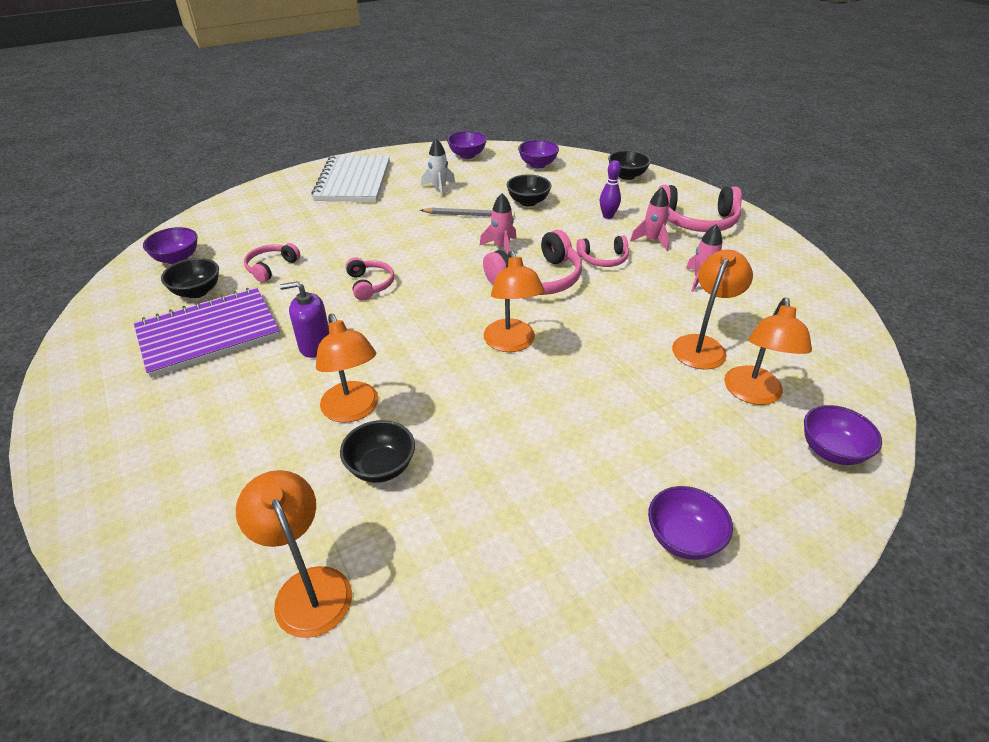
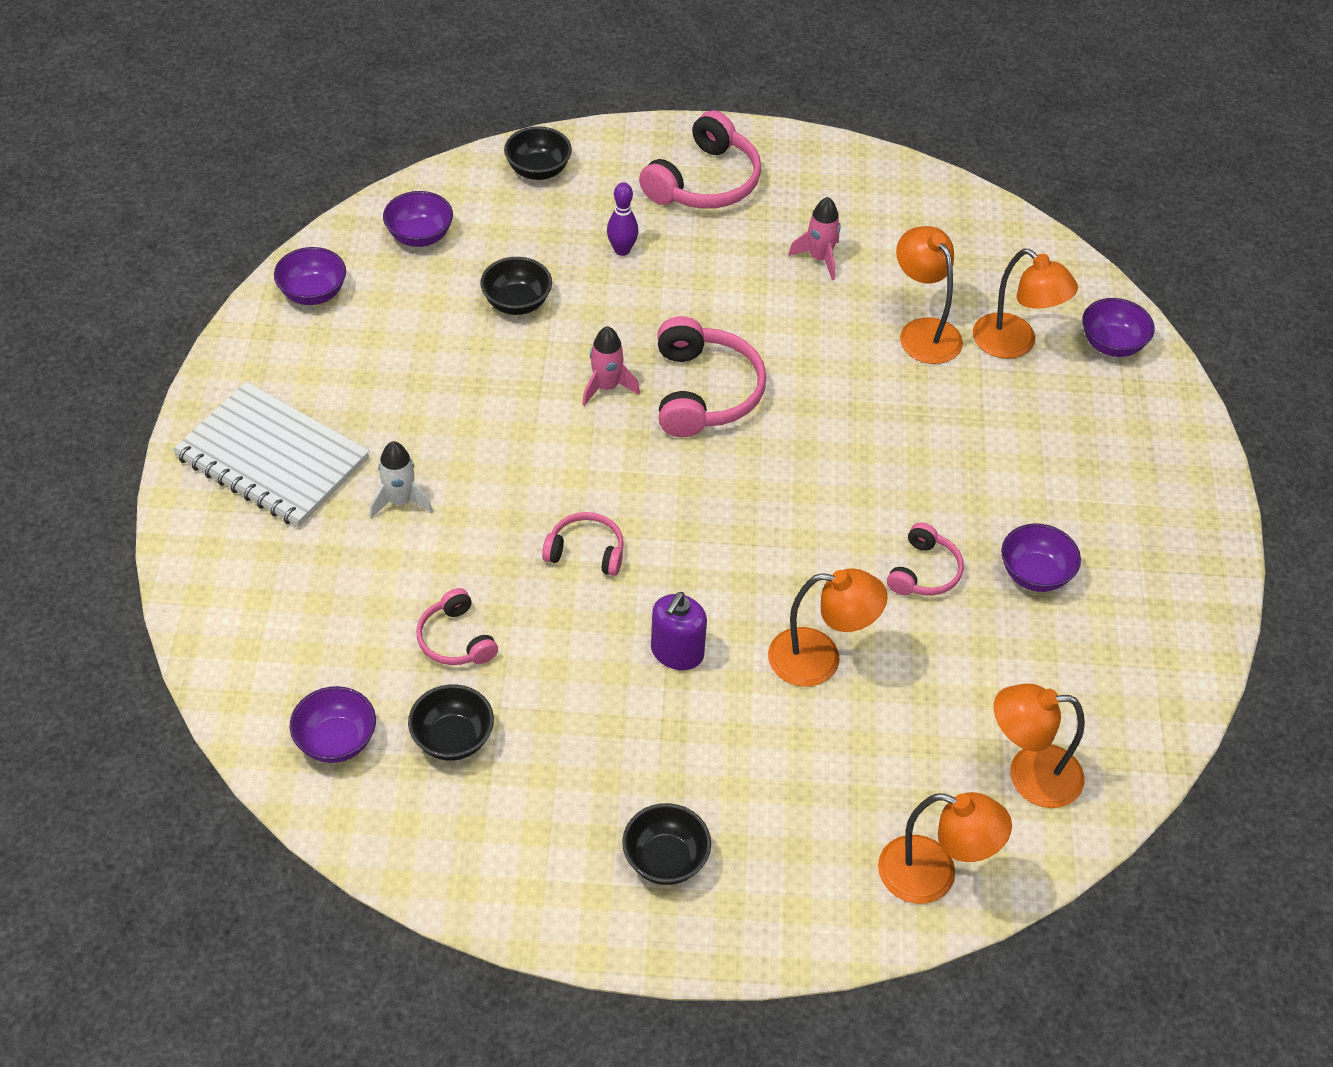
camera: 60 degrees left, 10 degrees up
(208, 333) = (568, 751): purple notebook -> none
(381, 467) = (919, 668): black bowl -> black bowl (665, 860)
(439, 188) = (391, 373): white rocket -> white rocket (400, 501)
(469, 215) = (497, 378): grey pencil -> none
(511, 343) = (806, 477): orange lamp -> orange lamp (933, 875)
(603, 259) = (712, 311): pink headphones -> pink headphones (924, 572)
(652, 241) = (710, 247): pink rocket -> none
(683, 538) = (1135, 500): purple bowl -> purple bowl (1035, 574)

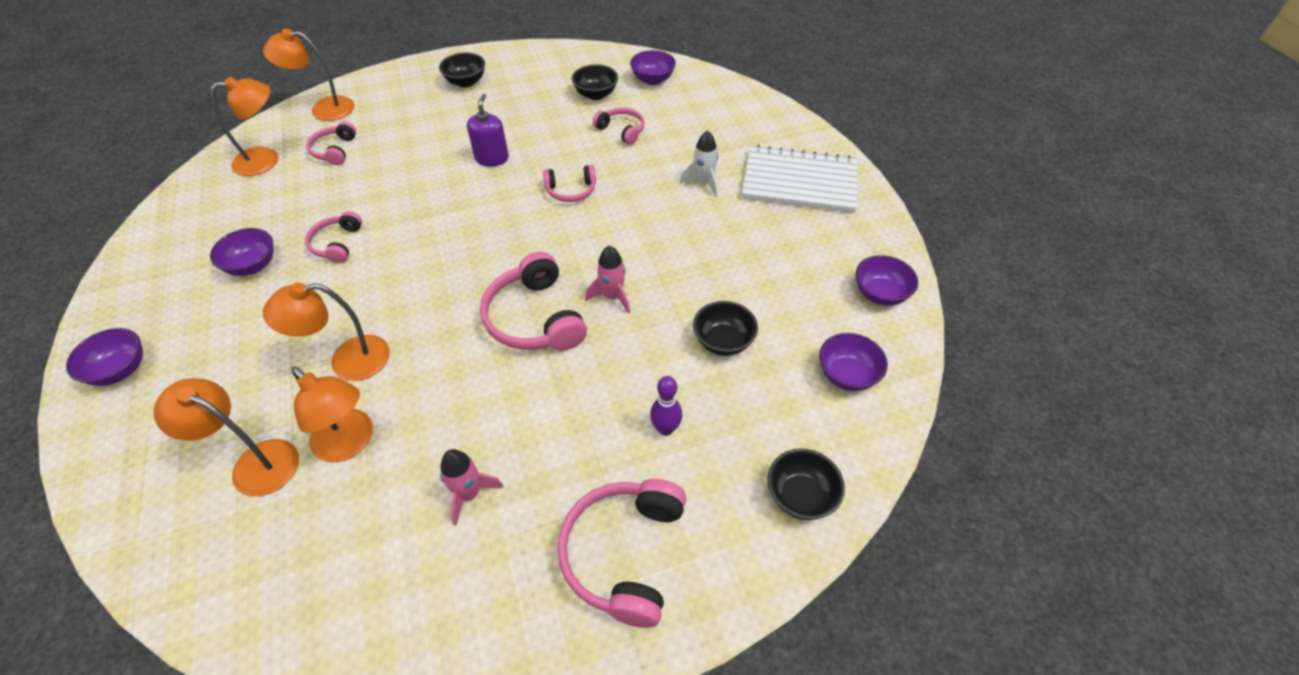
camera: 160 degrees right, 0 degrees up
(820, 659) = (402, 178): orange lamp -> orange lamp (347, 361)
(919, 759) = (334, 150): none -> pink headphones
(1112, 344) = (147, 499): purple bowl -> purple bowl (120, 370)

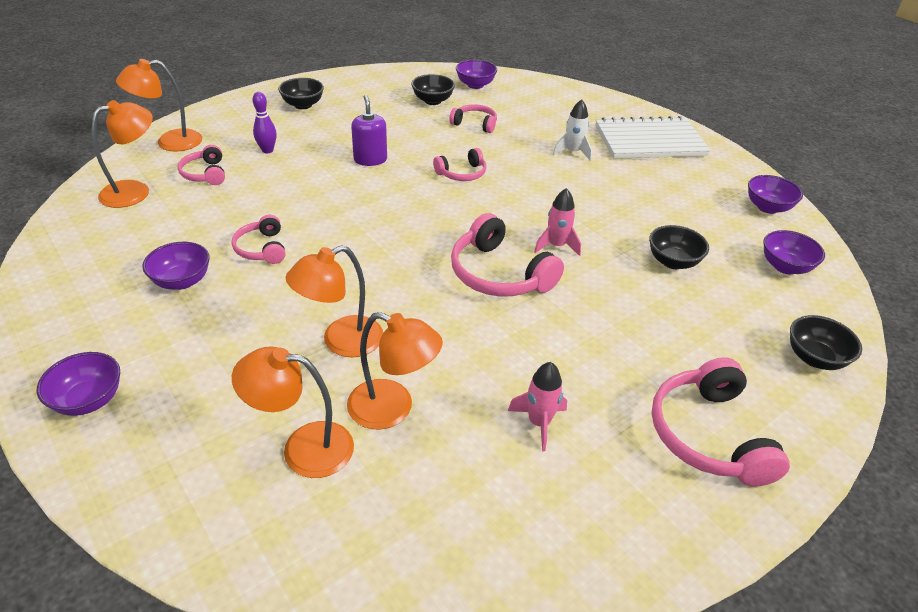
camera: 20 degrees left, 10 degrees down
(665, 429) = (673, 334): purple bowling pin -> purple bowling pin (267, 150)

